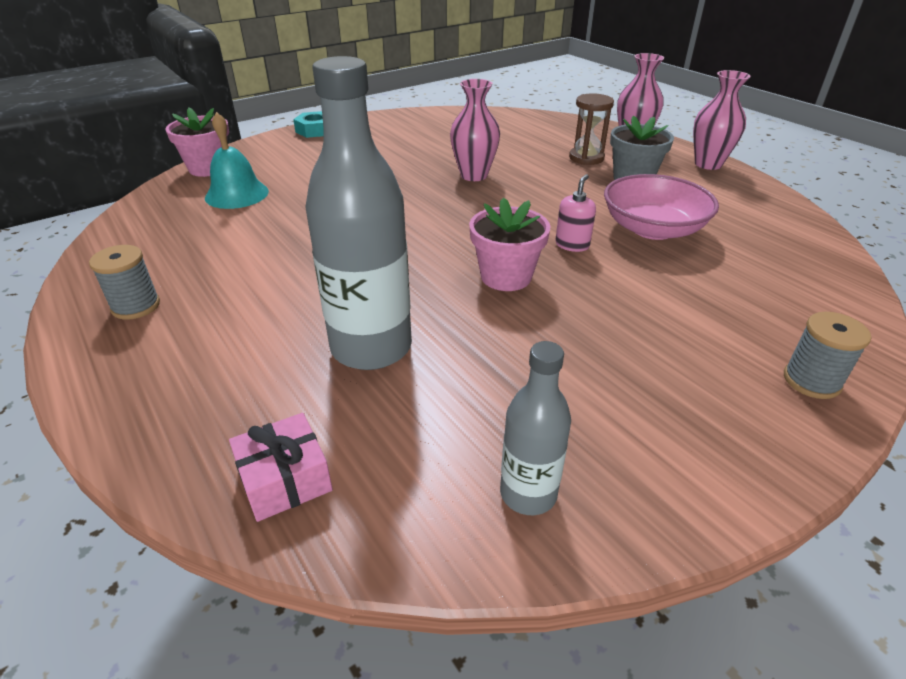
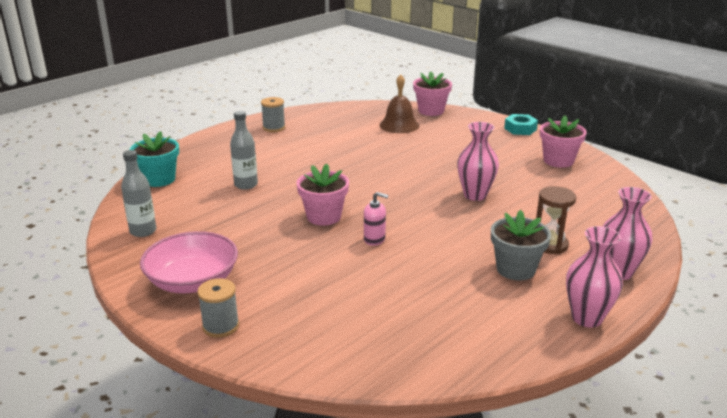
camera: 80 degrees right, 10 degrees down
(237, 194) = (399, 125): turquoise bell -> brown bell
(285, 479) = (159, 179): pink gift -> turquoise flower pot
(371, 347) = (246, 185): grey bottle -> grey bottle, size x0.54
(409, 127) = (558, 161): none -> pink flower pot
(653, 229) = (415, 275): pink bowl -> pink bowl (192, 281)

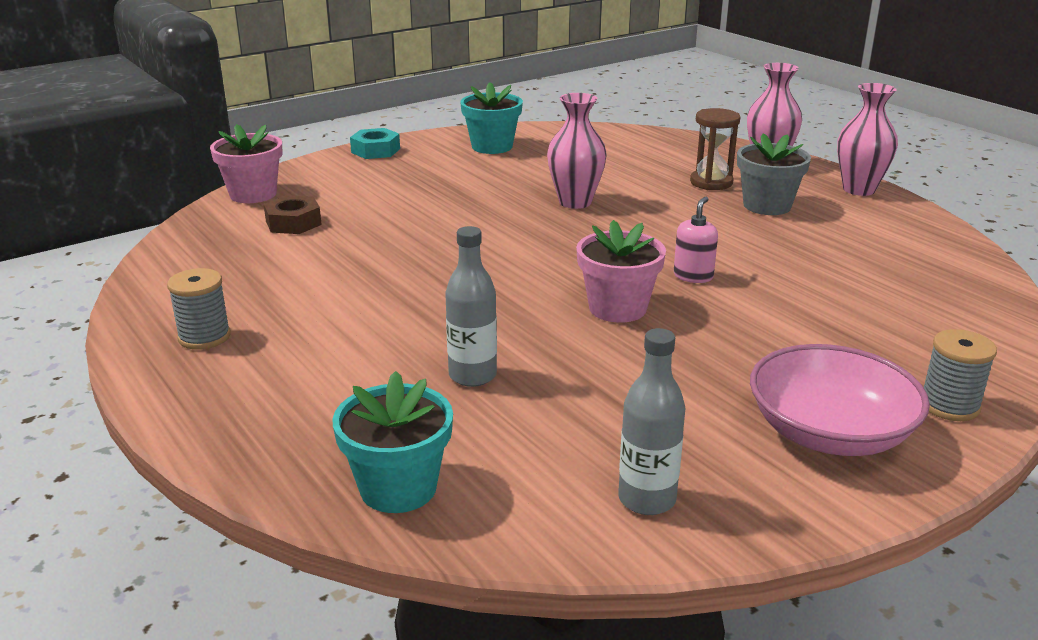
camera: 80 degrees left, 0 degrees up
(399, 125) = (293, 223): brown bell -> brown nut
(558, 161) = (492, 147): pink flower pot -> turquoise flower pot

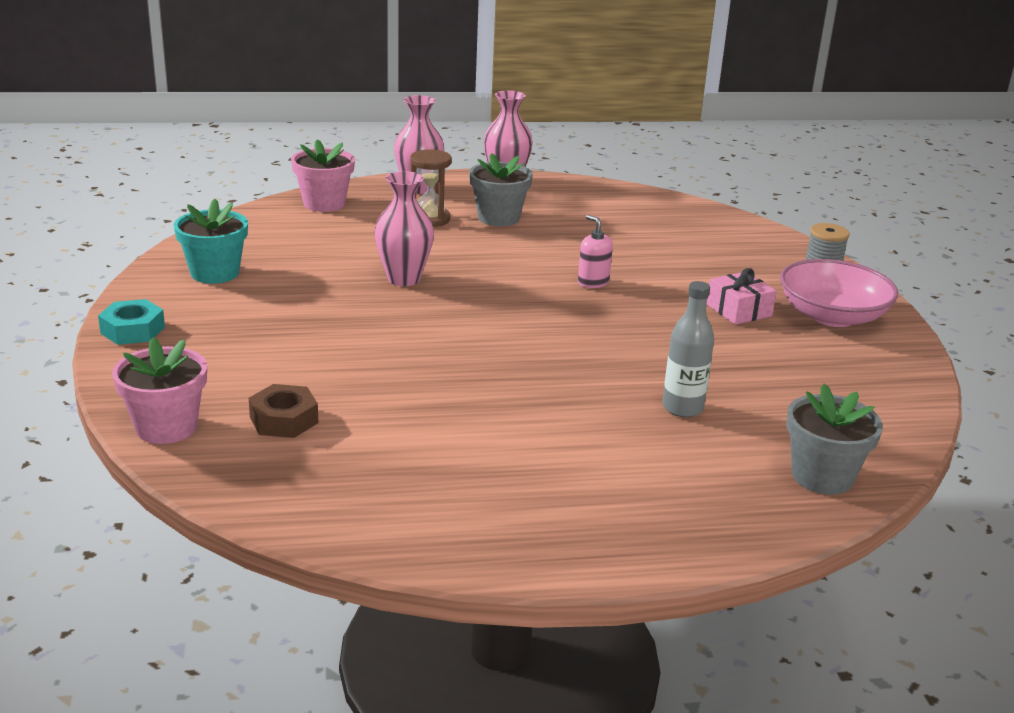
camera: 65 degrees left, 0 degrees up
(204, 337) = (513, 520): grey spool -> none
(398, 488) = (822, 476): turquoise flower pot -> grey flower pot
(617, 308) = (620, 324): pink flower pot -> pink flower pot (324, 203)
(647, 499) = (875, 393): grey bottle -> none
(748, 366) = (738, 310): none -> pink gift

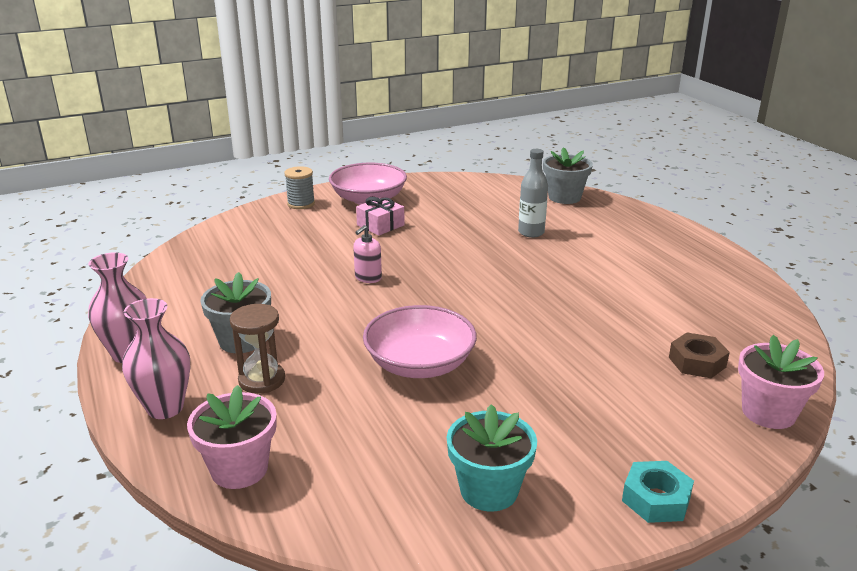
camera: 105 degrees left, 0 degrees up
(404, 279) = (419, 364): pink vase -> pink bowl

